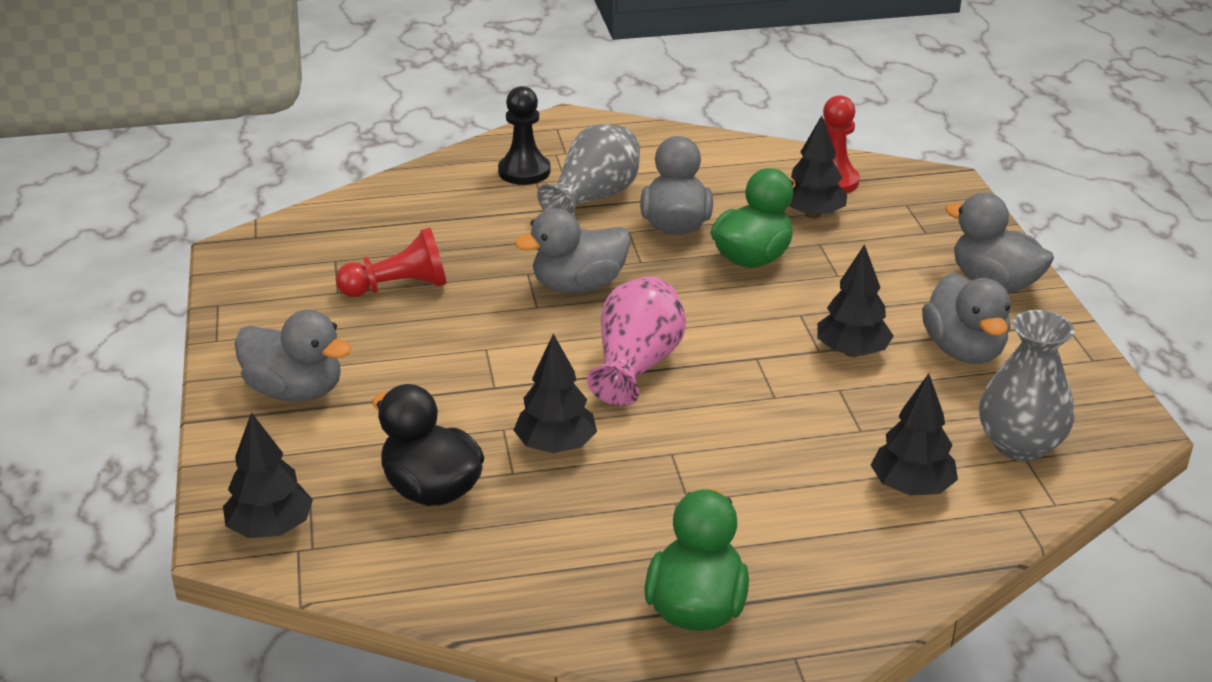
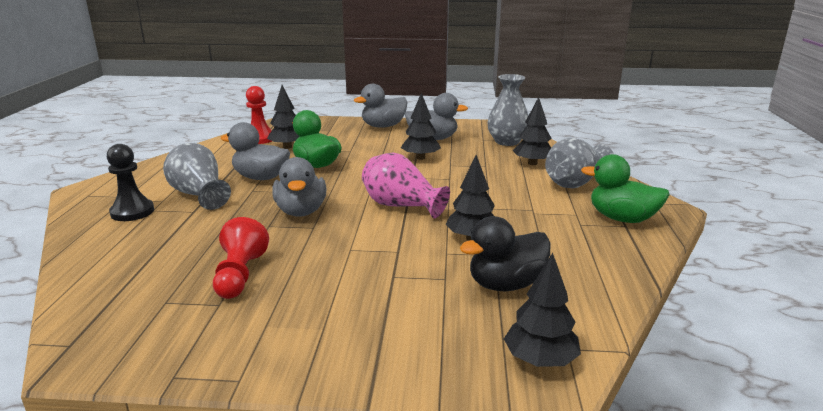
camera: 75 degrees left, 10 degrees down
(295, 391) = (355, 336): grey duck -> none
(839, 548) = (575, 182): none -> grey vase

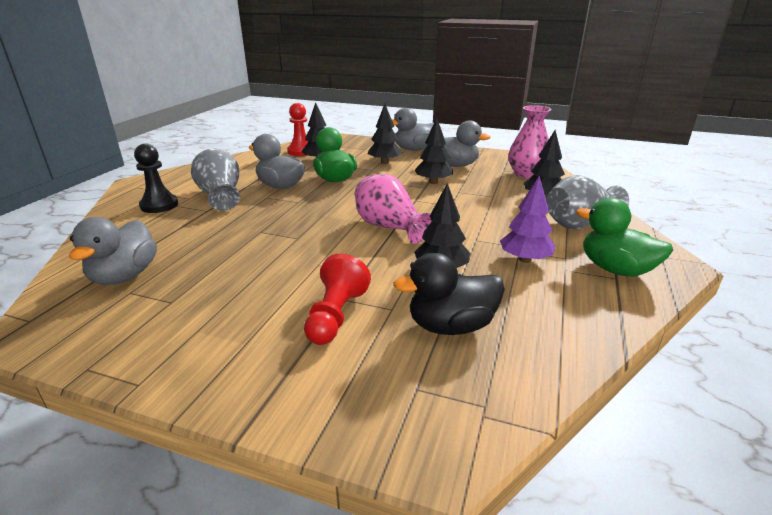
camera: 15 degrees right, 5 degrees up
(240, 275) = (206, 276): red pawn -> red pawn (336, 315)
(301, 211) = (295, 221): grey duck -> grey duck (124, 276)
(507, 142) = (526, 174): grey vase -> pink vase
(540, 360) = (444, 425): black tree -> black tree (384, 162)
(542, 220) = (525, 259): none -> purple tree

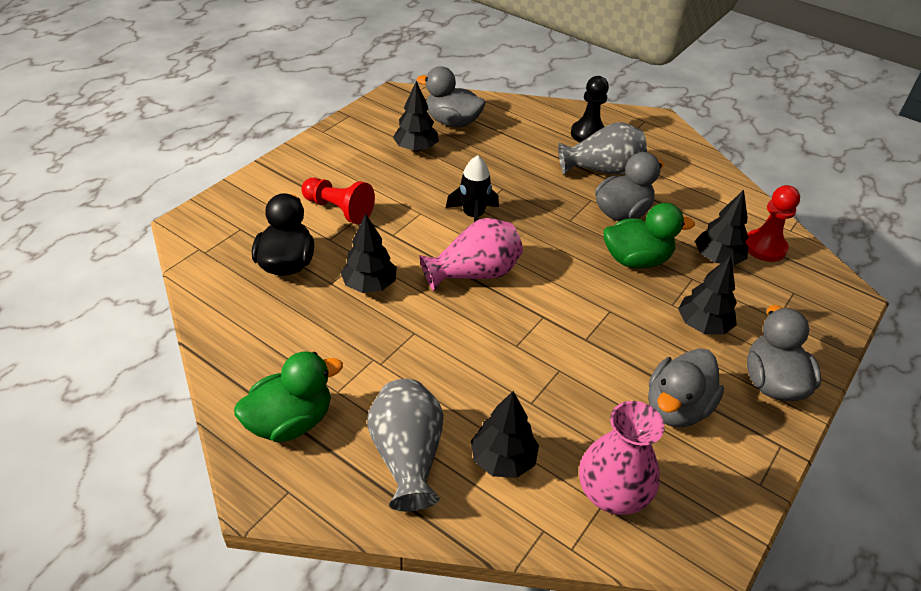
camera: 105 degrees right, 15 degrees up
(311, 238) = (473, 216): none -> black rocket
(433, 182) = (603, 354): black tree -> black tree (416, 148)
(525, 259) = (352, 354): purple tree -> none

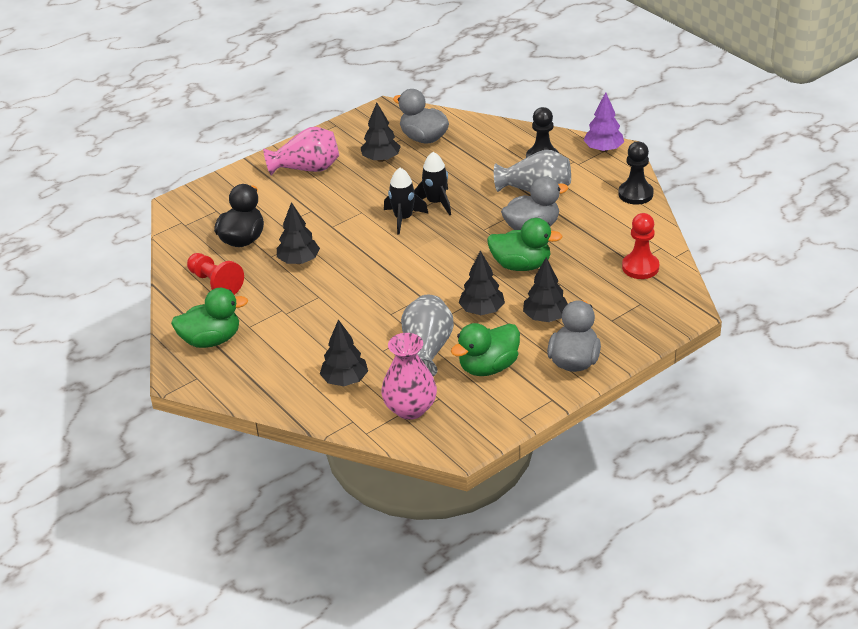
camera: 20 degrees right, 5 degrees down
(339, 210) = (297, 203): red pawn -> red pawn (215, 283)
(407, 456) = (281, 370): grey vase -> grey vase (427, 350)
(474, 273) = (383, 261): pink vase -> pink vase (307, 168)
(501, 193) = (436, 202): none -> black rocket
(643, 120) = (603, 149): none -> purple tree
(676, 408) = (488, 367): grey duck -> green duck
(705, 164) = (635, 194): none -> black pawn
(717, 259) = (591, 272): black tree -> black tree (482, 311)

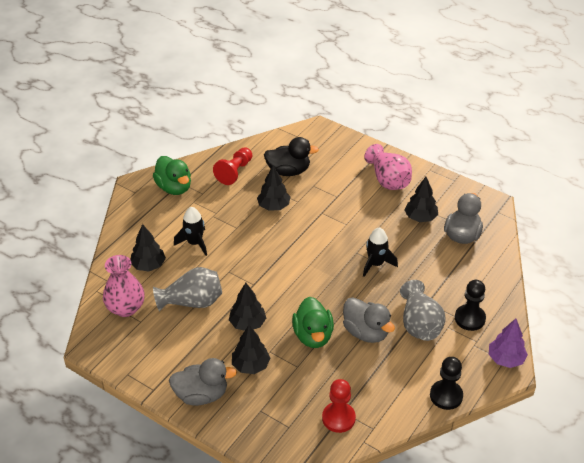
camera: 70 degrees right, 5 degrees up
(403, 218) = (347, 250): black rocket -> black rocket (194, 243)
(488, 367) = (181, 342): green duck -> none

